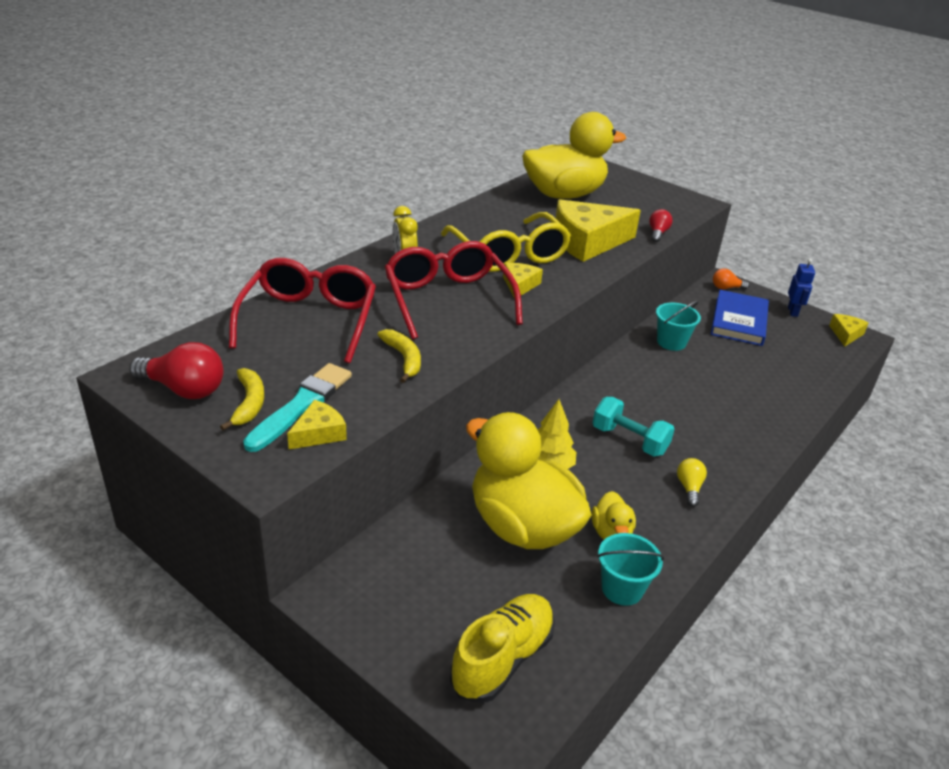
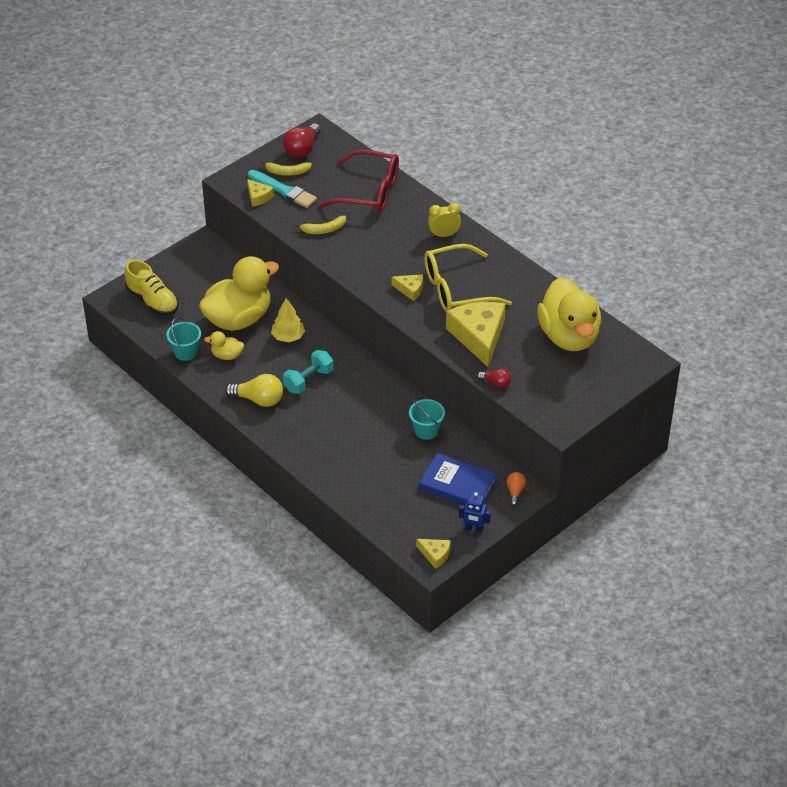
camera: 100 degrees right, 10 degrees up
(448, 299) = (392, 253): red glasses -> none
(689, 488) = (258, 400): yellow light bulb -> yellow light bulb, size x1.76

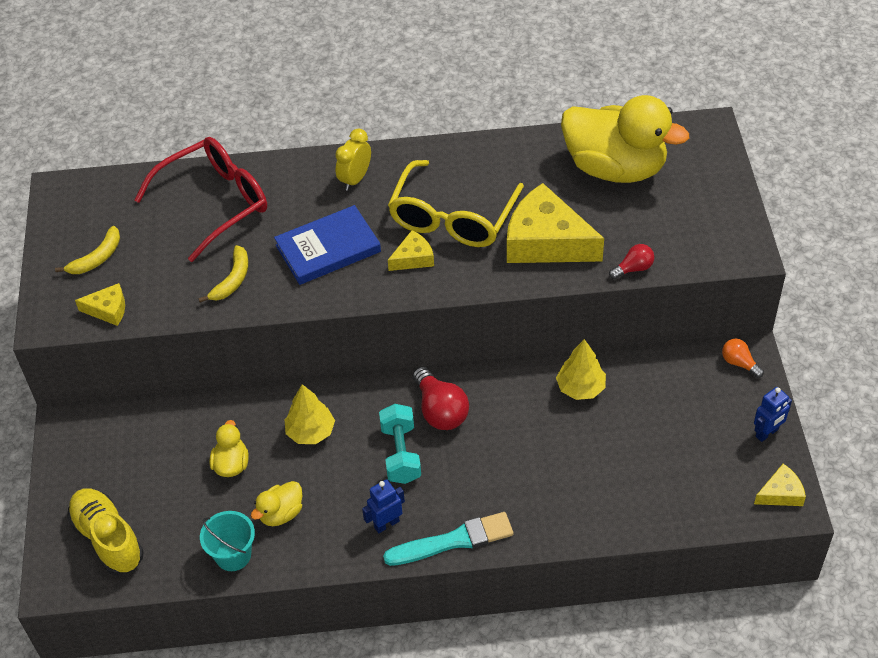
camera: 50 degrees left, 5 degrees up
(152, 301) = (108, 539): yellow shoe -> yellow shoe turned 120 degrees counterclockwise
(238, 319) = (231, 464): yellow duck -> yellow duck, size x0.43
(258, 400) = (386, 524): yellow light bulb -> blue robot
(283, 190) = (124, 279): turquoise brush -> turquoise brush (453, 541)
(302, 149) = (75, 222): red light bulb -> red light bulb (440, 410)
(426, 430) = (580, 388): turquoise bucket -> yellow tree
(457, 484) = (687, 408): blue book -> blue book (328, 248)

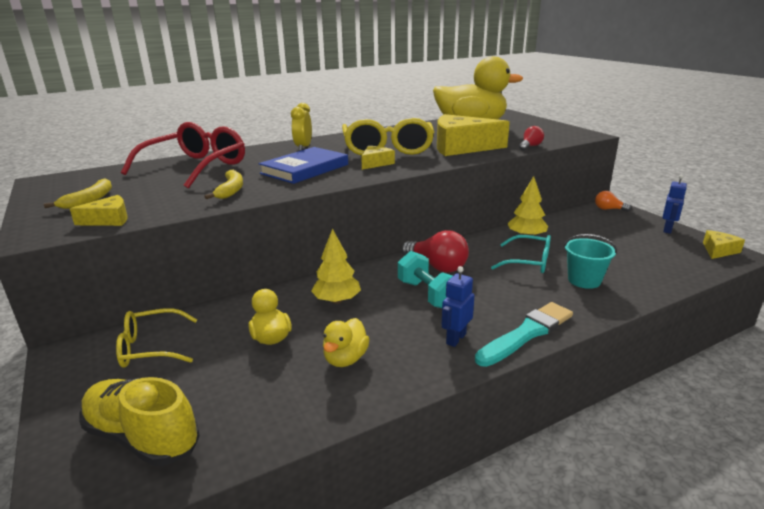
camera: 25 degrees left, 25 degrees down
(131, 441) = (150, 348): none -> yellow glasses
(233, 555) = (312, 406): turquoise bucket -> turquoise bucket (584, 280)
(543, 437) = (529, 262): none -> turquoise glasses

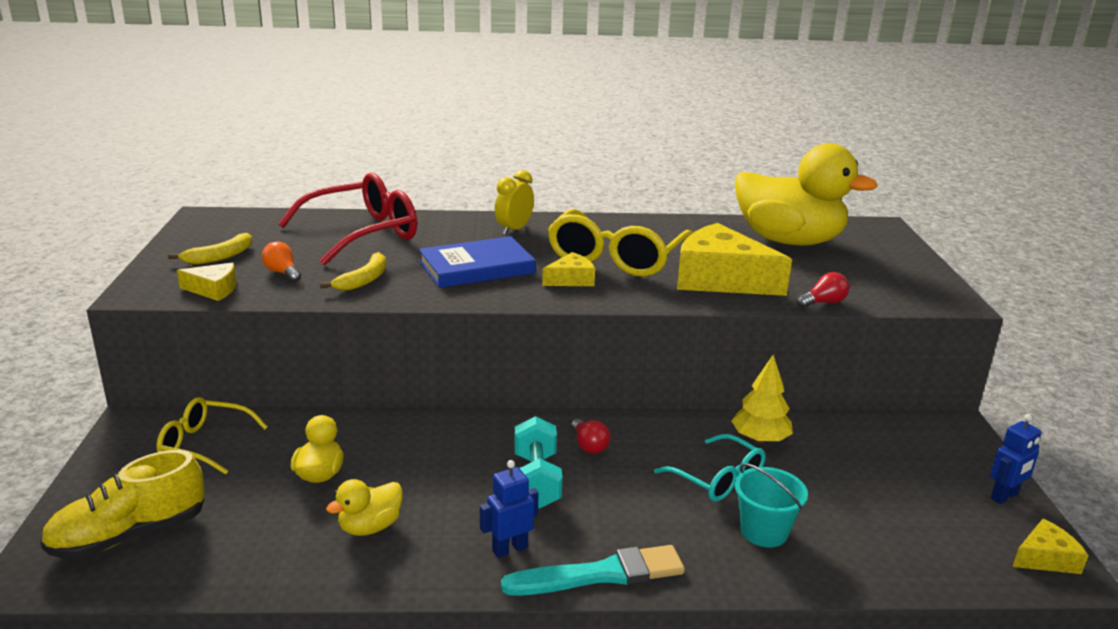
camera: 25 degrees right, 0 degrees up
(142, 437) = (129, 535): yellow shoe -> yellow shoe turned 90 degrees counterclockwise
(337, 301) = (427, 453): yellow tree -> none
(437, 266) = (589, 446): red light bulb -> red light bulb, size x0.57
(608, 209) = (948, 432): orange light bulb -> orange light bulb (282, 273)

